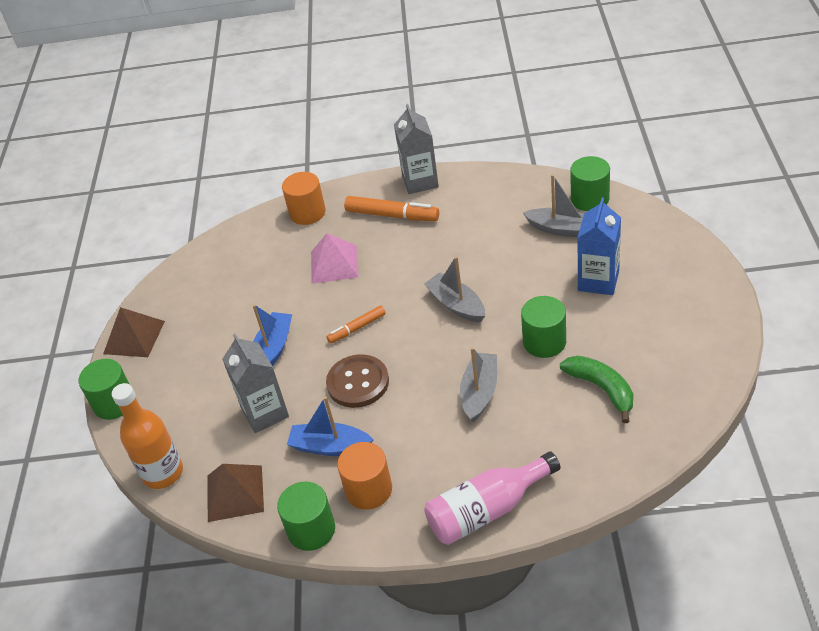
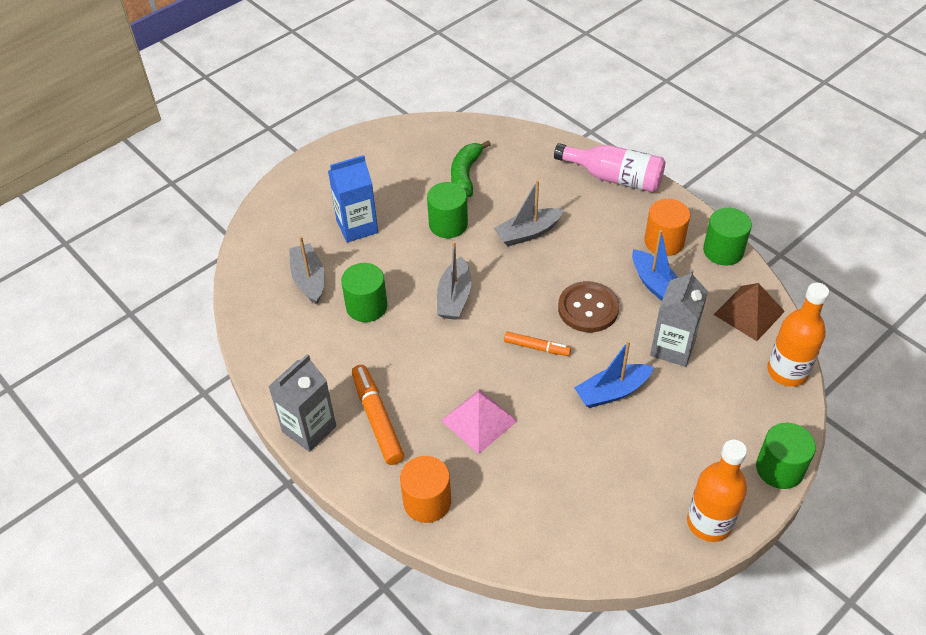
camera: 135 degrees left, 5 degrees up
(134, 337) = (709, 522): brown pyramid -> orange bottle
(590, 199) = (254, 281): green cylinder -> green cylinder (366, 306)

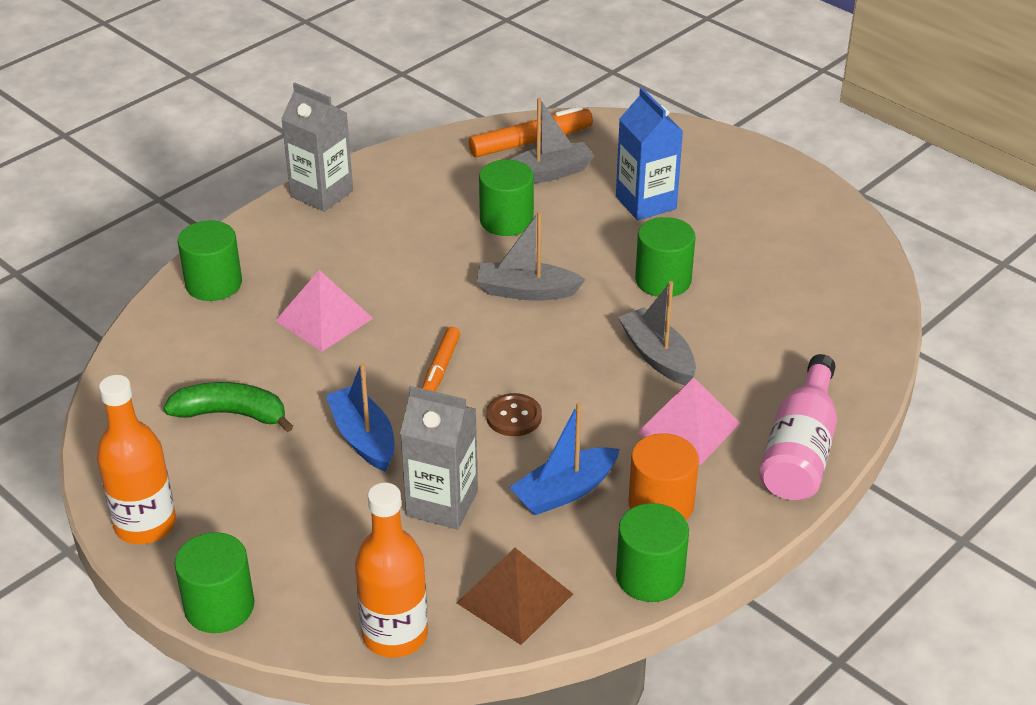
camera: 85 degrees right, 10 degrees down
(377, 419) = (331, 240): orange marker -> orange marker (530, 142)
(427, 501) = (213, 284): orange cylinder -> green cylinder
(466, 174) = (769, 292): green banana -> green banana (231, 414)
(588, 308) = (514, 416): brown button -> brown button, size x0.62
(596, 224) = (688, 427): none -> pink pyramid

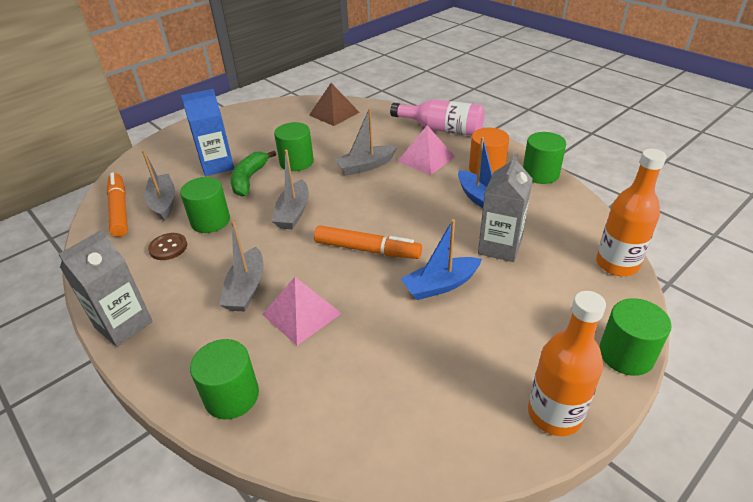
camera: 85 degrees left, 0 degrees up
(231, 414) = (415, 365): green banana -> green banana (249, 179)
(371, 270) = (246, 288): none -> grey boat
(441, 367) = (366, 249): orange marker -> orange marker, size x1.65
(514, 416) = (417, 218): brown button -> brown button (168, 247)
(515, 598) = (570, 218): brown pyramid -> brown pyramid (334, 113)

